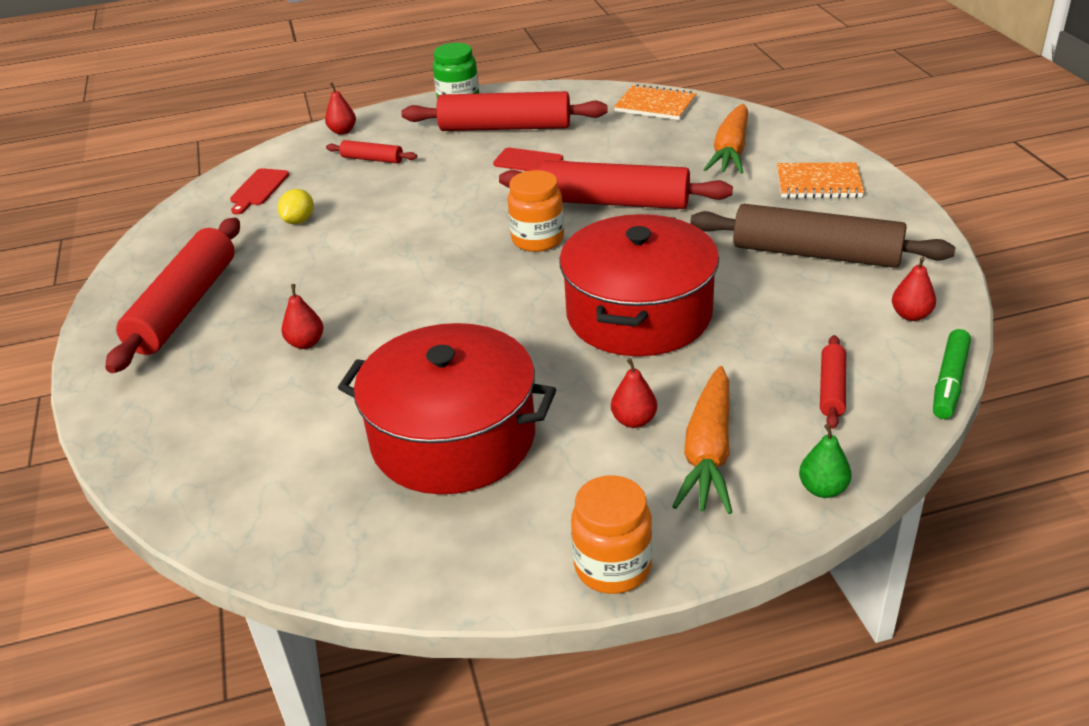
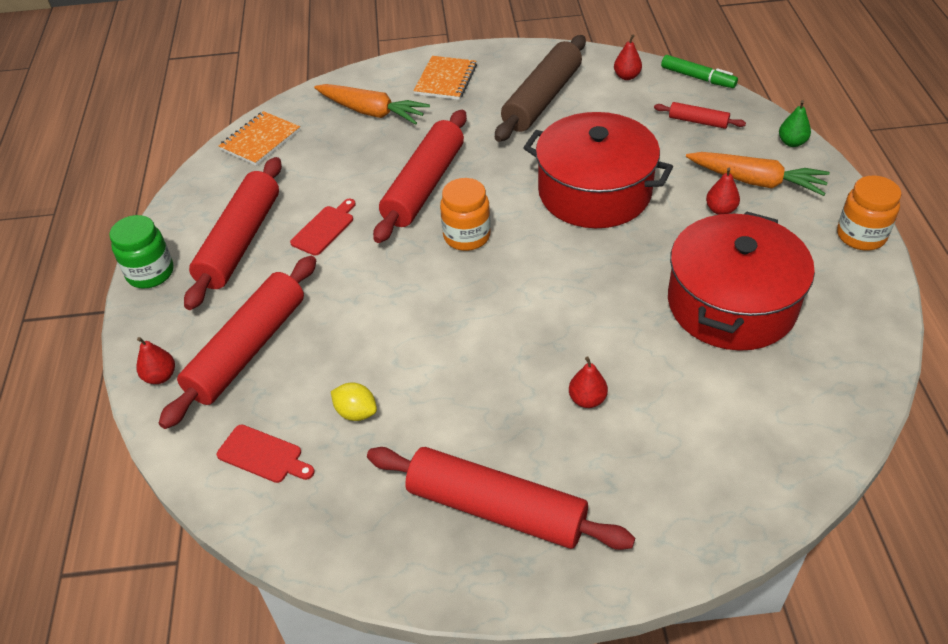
camera: 80 degrees left, 10 degrees up
(372, 159) = (248, 349): red rolling pin -> red rolling pin, size x2.14

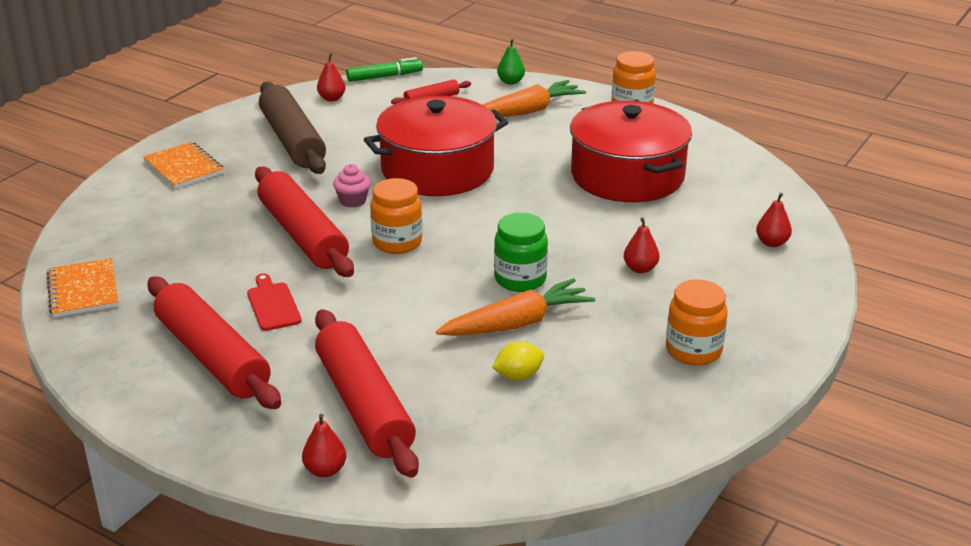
camera: 55 degrees left, 15 degrees down
(150, 273) = (168, 427): green jar -> green jar (520, 279)
(263, 455) = (503, 443): red cutting board -> none
(371, 112) = (157, 218): orange carrot -> orange carrot (517, 323)
(496, 508) = (693, 351): red rolling pin -> orange jar
(497, 179) = (353, 201): none -> pink cupcake
(720, 210) = (534, 136): red pear -> red pear (772, 243)

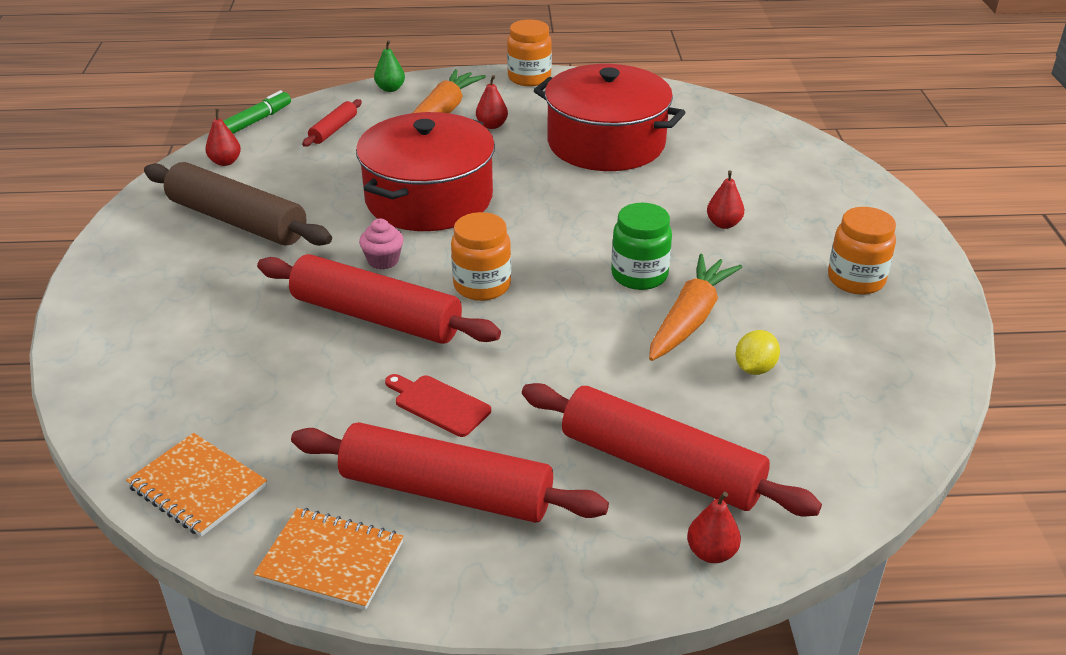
camera: 35 degrees left, 5 degrees up
(184, 167) = (145, 295): orange notebook -> orange notebook (331, 561)
(772, 243) = (791, 161): red pear -> red pear (492, 125)

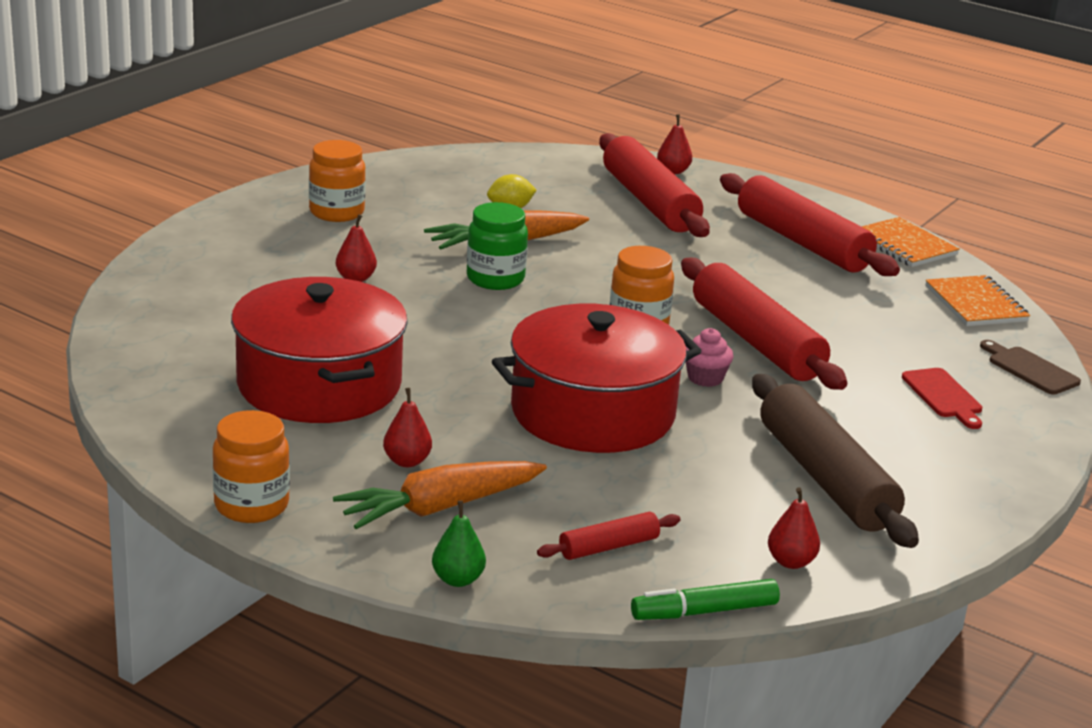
camera: 145 degrees left, 10 degrees down
(110, 410) = (1030, 369): none -> brown cutting board
(438, 404) = (762, 277): red cutting board -> red cutting board (943, 396)

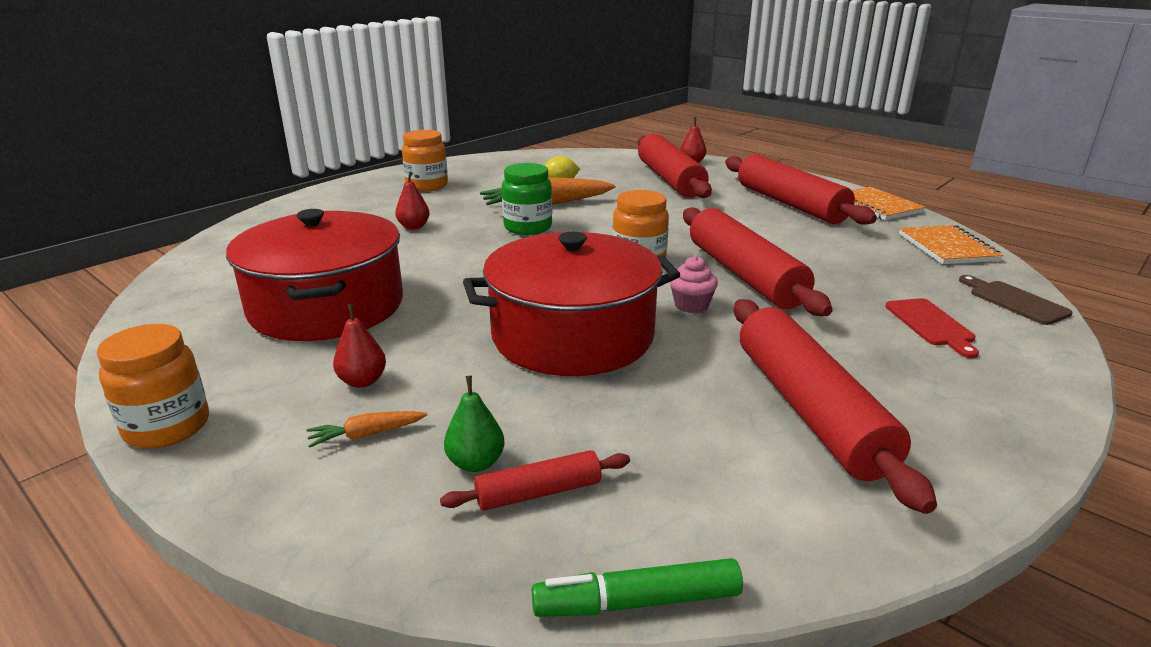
camera: 10 degrees right, 0 degrees up
(440, 507) = (367, 435): orange carrot -> orange carrot, size x0.47
(458, 579) = (334, 535): green pear -> green pear (476, 463)
(791, 562) = (763, 522): red pear -> none
(825, 478) = (809, 410): brown rolling pin -> red rolling pin

